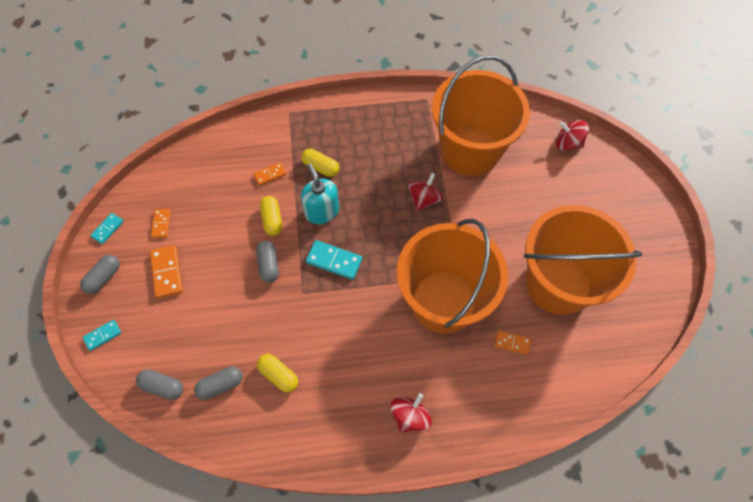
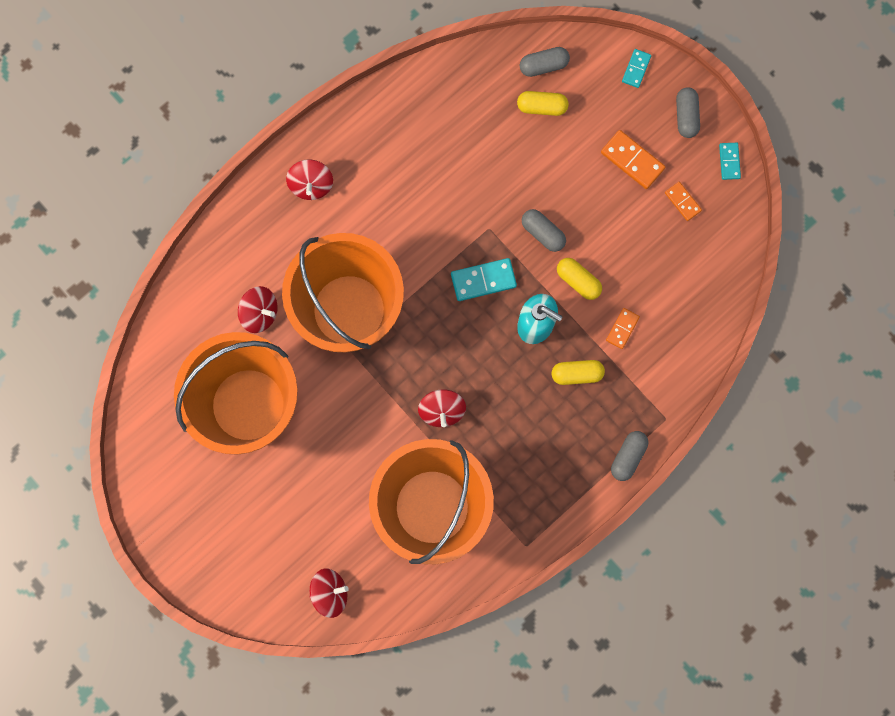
camera: 145 degrees right, 15 degrees up
(221, 385) = (495, 100): grey capsule -> grey capsule (628, 457)
(278, 375) = (451, 142): yellow capsule -> yellow capsule (542, 107)
(512, 343) = (260, 313): orange domino -> red spinning top

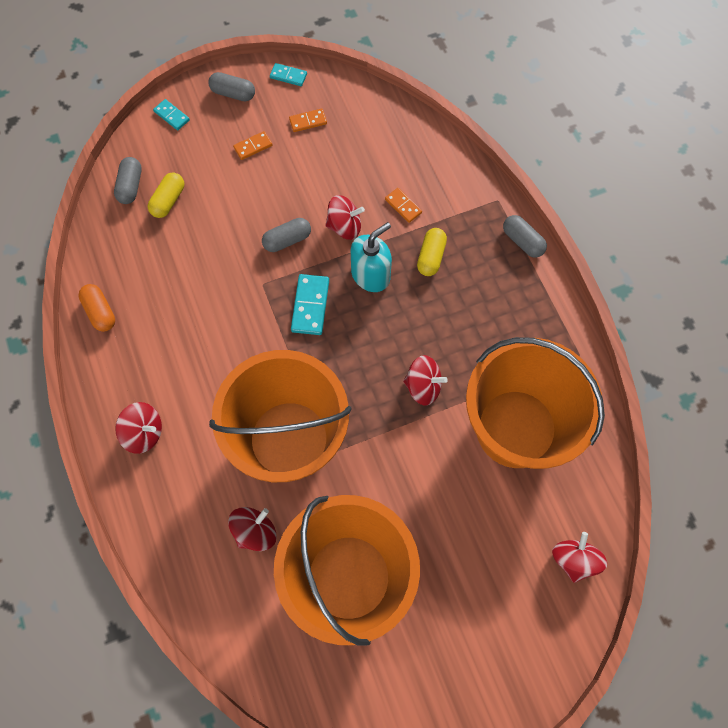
camera: 70 degrees left, 10 degrees down
(407, 97) = (100, 312): none -> orange capsule
(578, 281) = (344, 226): yellow capsule -> red spinning top
(632, 160) = (253, 146): orange domino -> orange domino, size x0.62

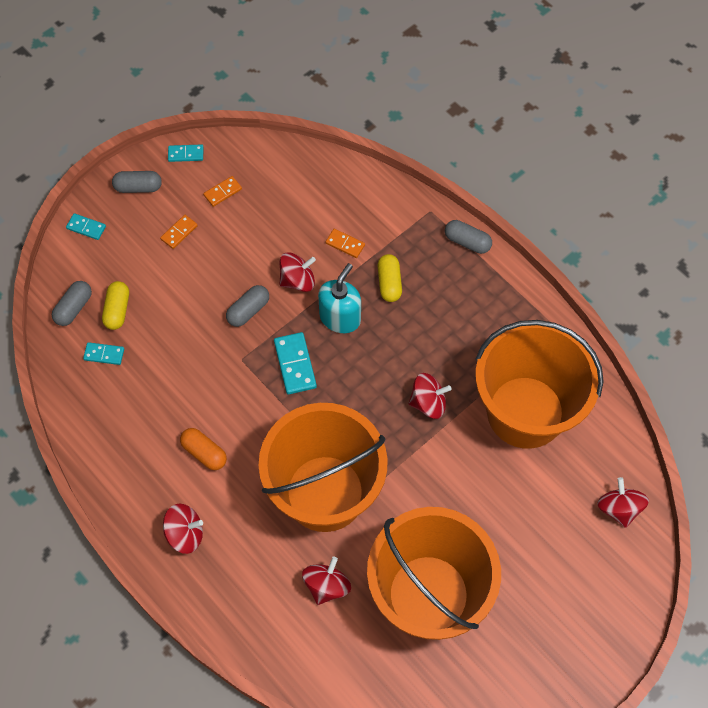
camera: 20 degrees left, 5 degrees down
(100, 312) = (95, 437): orange capsule -> orange capsule (204, 453)
(130, 186) = (74, 308): grey capsule -> grey capsule turned 45 degrees clockwise
(140, 238) = (104, 354): none -> turquoise domino

